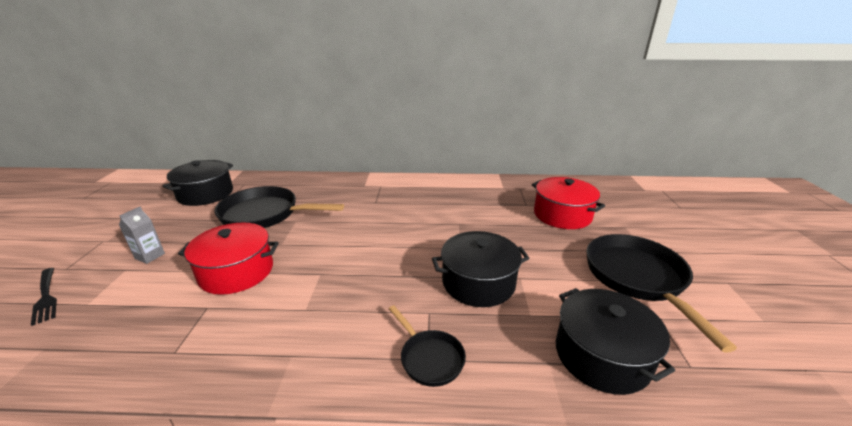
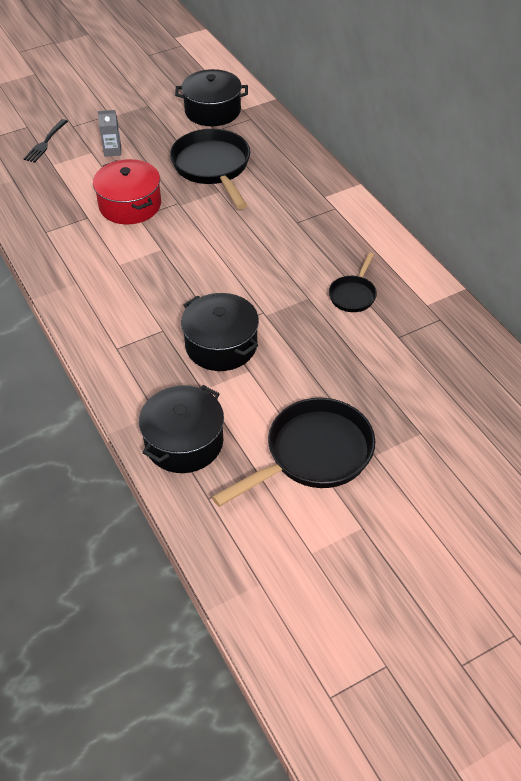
camera: 60 degrees right, 20 degrees up
(429, 358) = (118, 349): black pan -> black pan (353, 295)
(562, 215) = (400, 373): red pot -> none

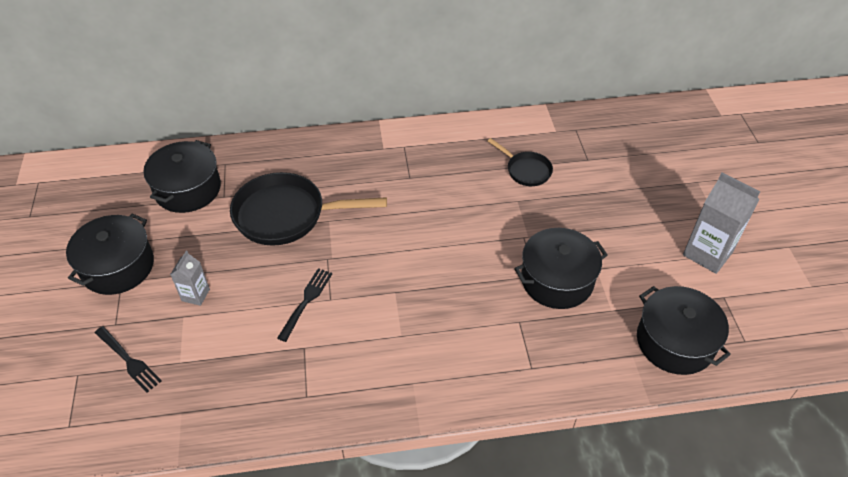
camera: 70 degrees left, 0 degrees up
(122, 108) = (118, 266): none -> black pot
(130, 205) = (306, 302): red pot -> black fork
(313, 454) = (707, 253): black pan -> grey carton

